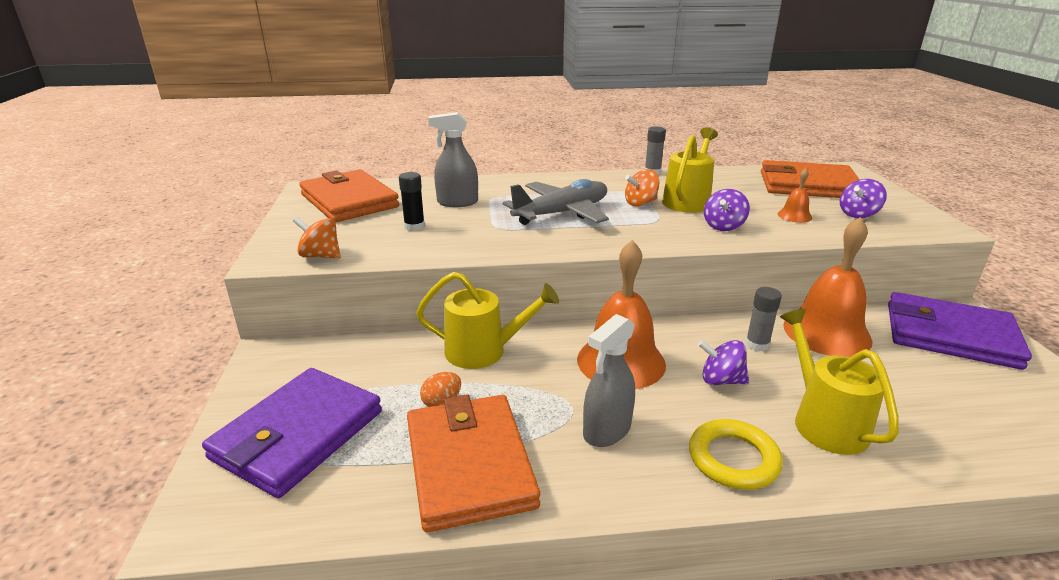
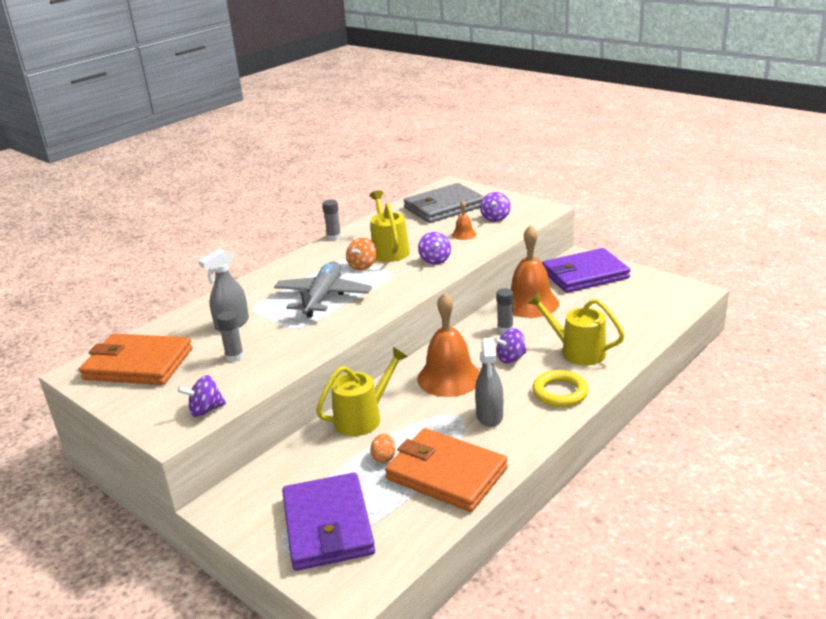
camera: 40 degrees left, 0 degrees up
(320, 256) = (206, 410): orange spinning top -> purple spinning top
(414, 226) = (234, 356): black glue stick -> grey glue stick
(807, 185) = (444, 207): orange wallet -> grey wallet

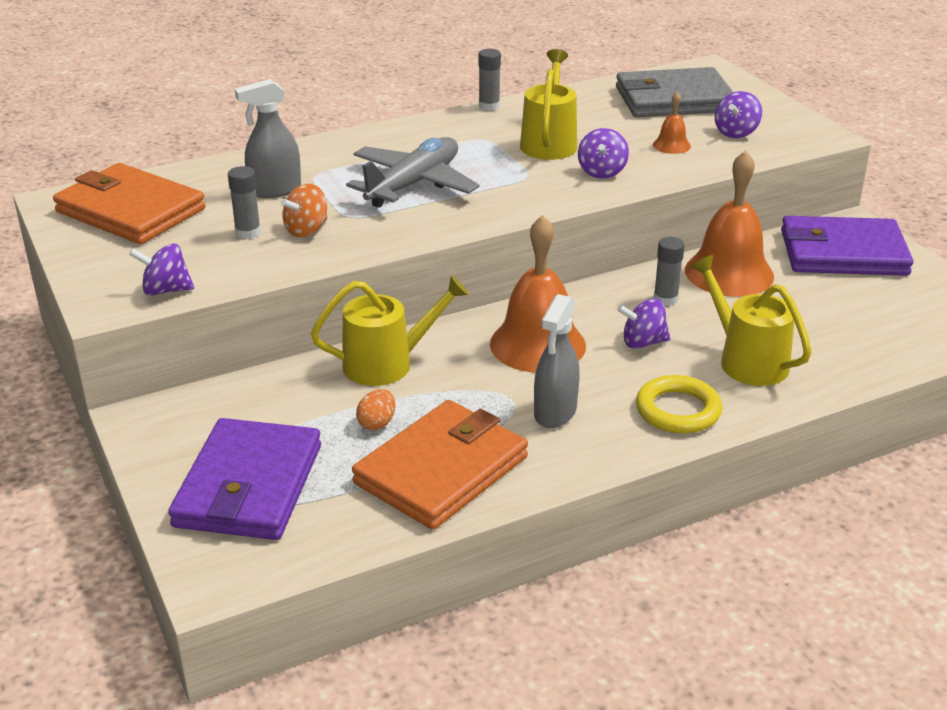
camera: 20 degrees right, 5 degrees up
(362, 266) = (497, 155): orange spinning top -> orange spinning top (307, 230)
(446, 474) = (441, 470): orange wallet -> orange wallet turned 75 degrees clockwise

